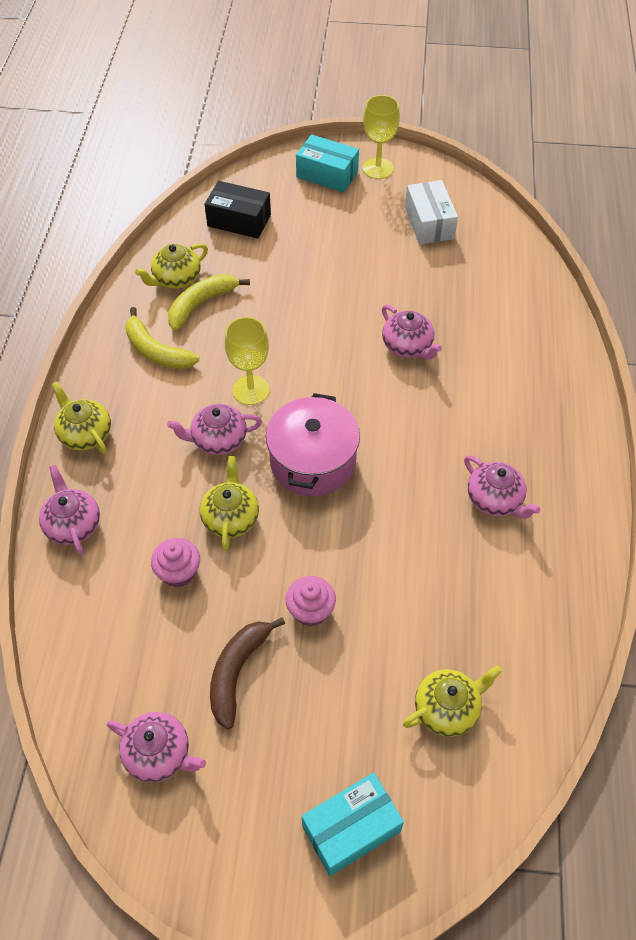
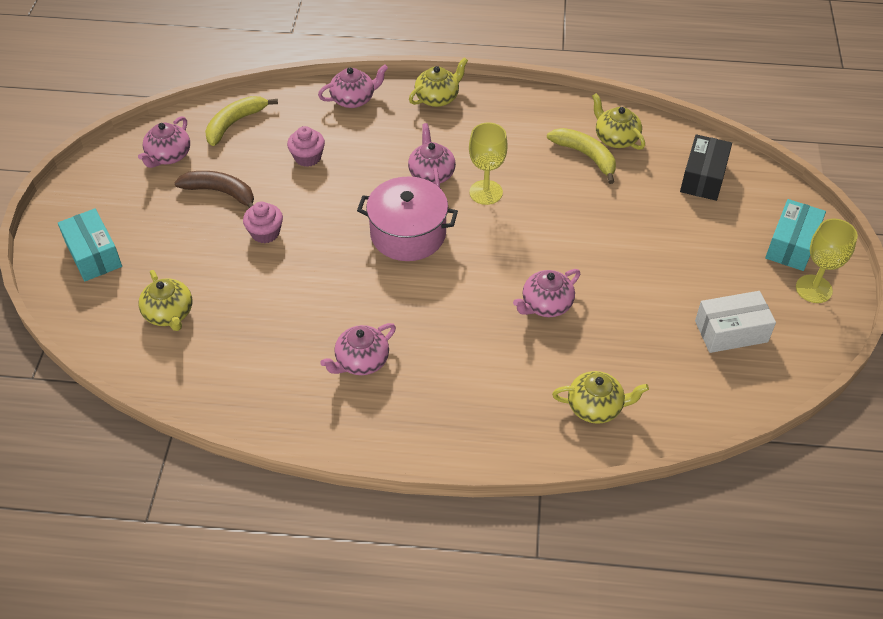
camera: 90 degrees right, 5 degrees down
(156, 351) = (527, 131): yellow banana -> yellow banana (235, 123)
(231, 518) = (354, 184): yellow teapot -> yellow teapot (596, 407)

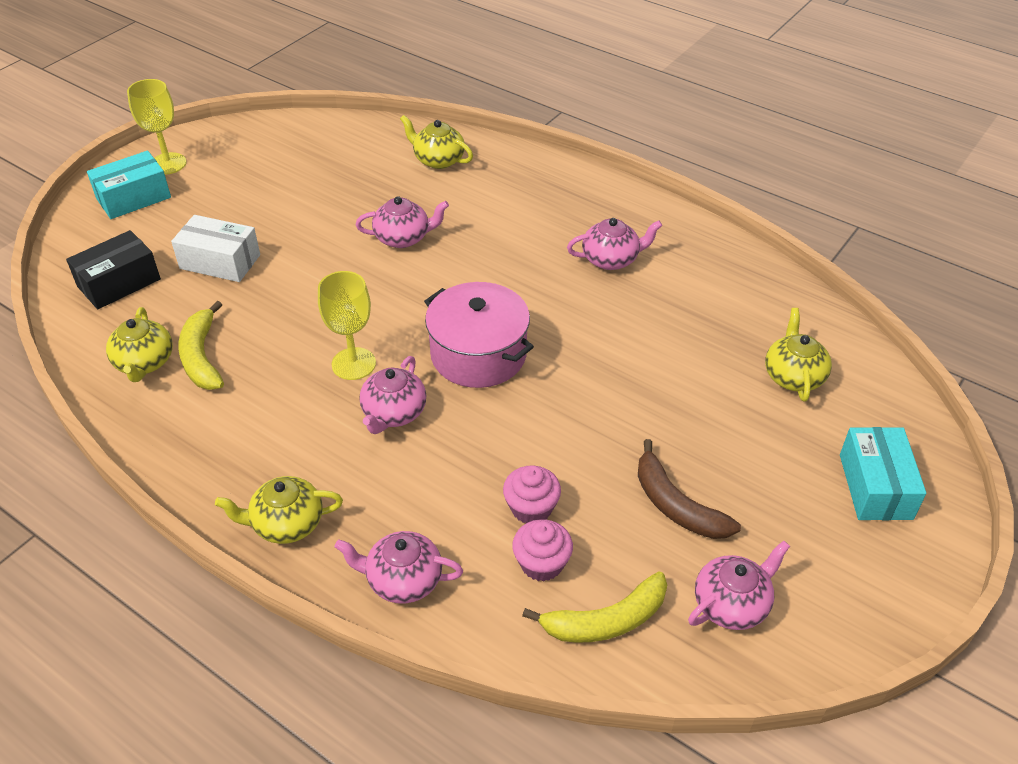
camera: 150 degrees left, 5 degrees down
(265, 233) = (642, 424): pink cupcake -> pink cupcake (541, 563)
(731, 331) = (274, 163): white box -> white box (220, 261)

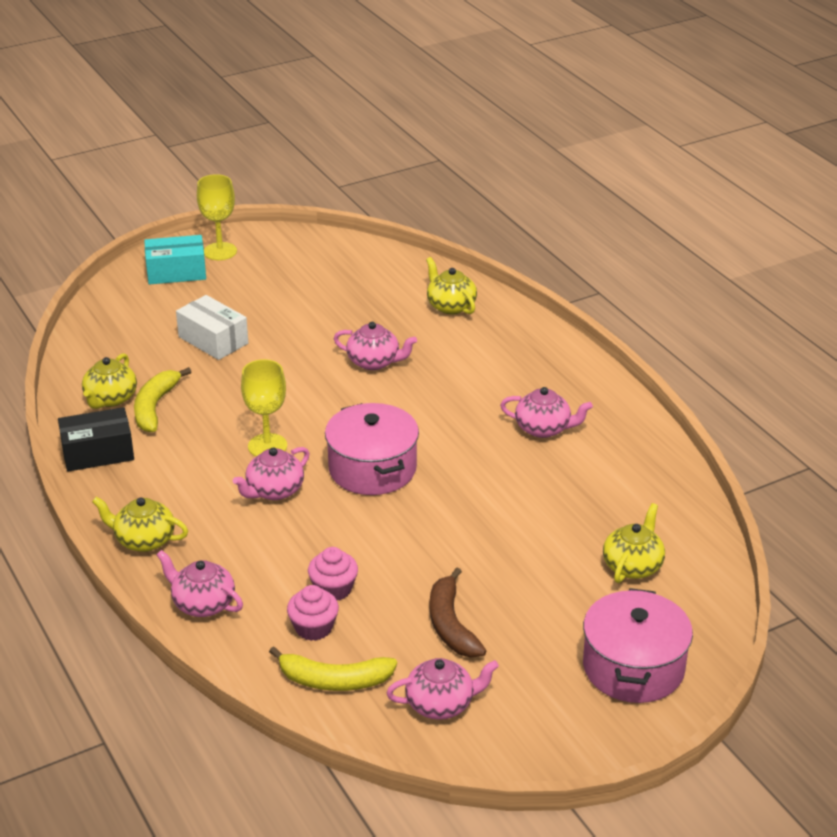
camera: 25 degrees right, 10 degrees down
(119, 283) = (126, 335): black box -> black box (98, 453)
(875, 486) = (633, 667): turquoise box -> pink pot

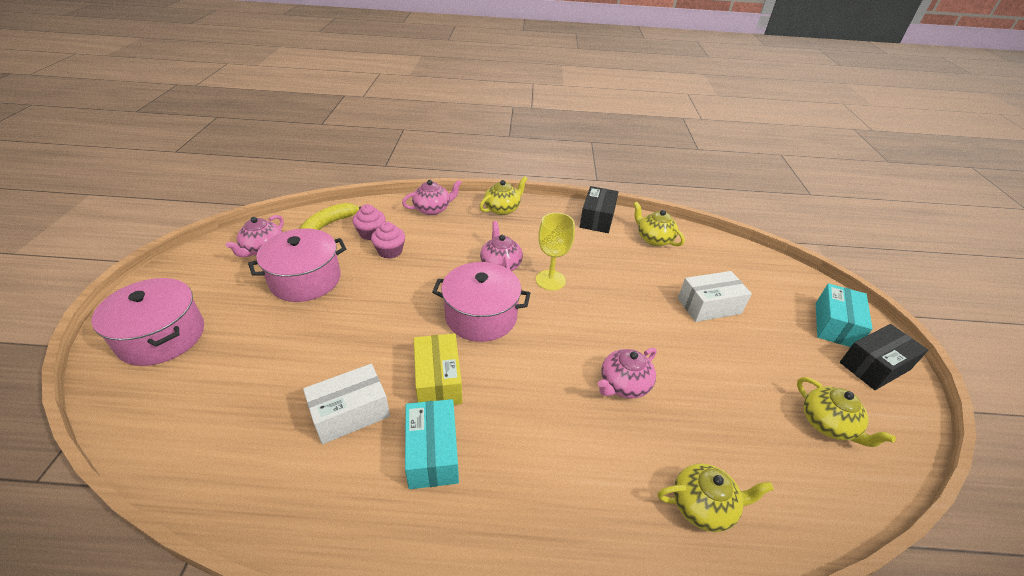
camera: 120 degrees right, 5 degrees up
(155, 407) = (632, 252): yellow banana -> none
(220, 251) = (874, 366): yellow goblet -> black box
(451, 625) = (305, 279): brown banana -> pink pot
(477, 457) = (438, 380): none -> yellow box
(544, 428) = (432, 452): pink teapot -> turquoise box
(561, 487) = (350, 413): none -> white box
(633, 566) = (225, 399): yellow teapot -> yellow teapot (828, 424)

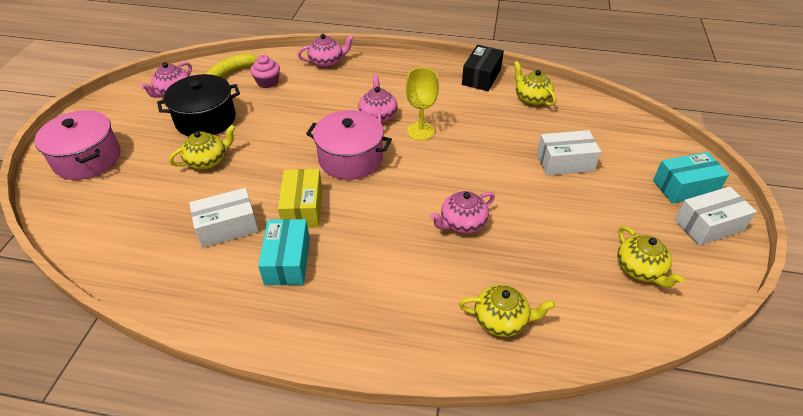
camera: 10 degrees right, 5 degrees up
(305, 279) = (205, 119): pink pot -> black pot
(390, 251) = (281, 99): pink cupcake -> none
(502, 209) = (392, 64): yellow teapot -> yellow teapot (207, 161)
(835, 325) = (684, 187): turquoise box -> turquoise box turned 45 degrees clockwise
(874, 366) = (708, 225): black box -> white box

